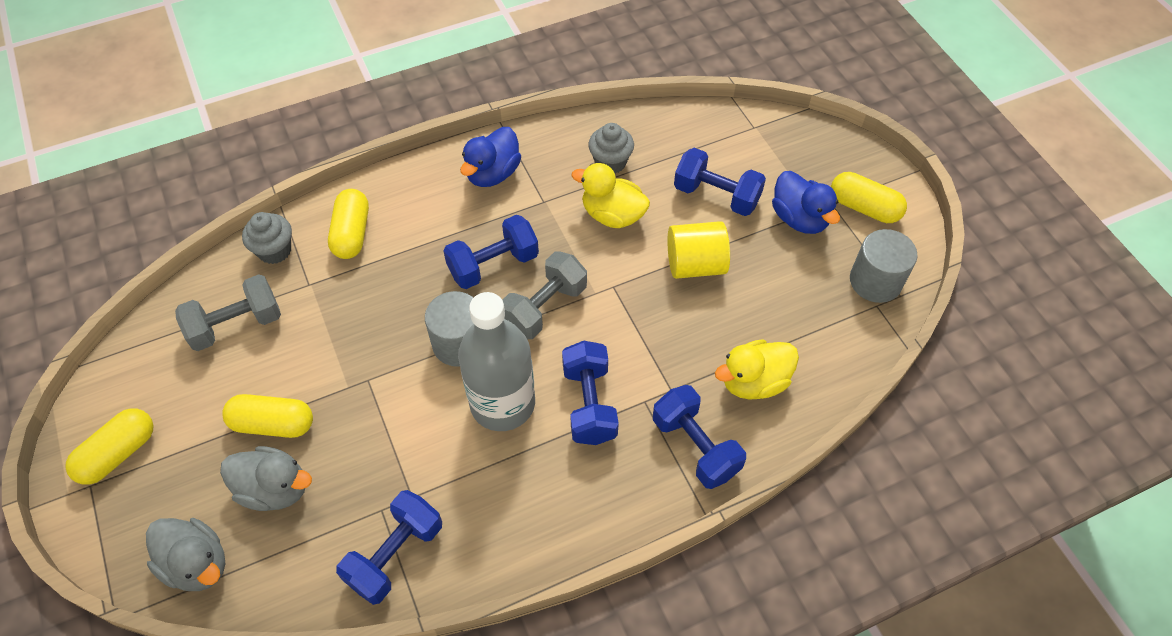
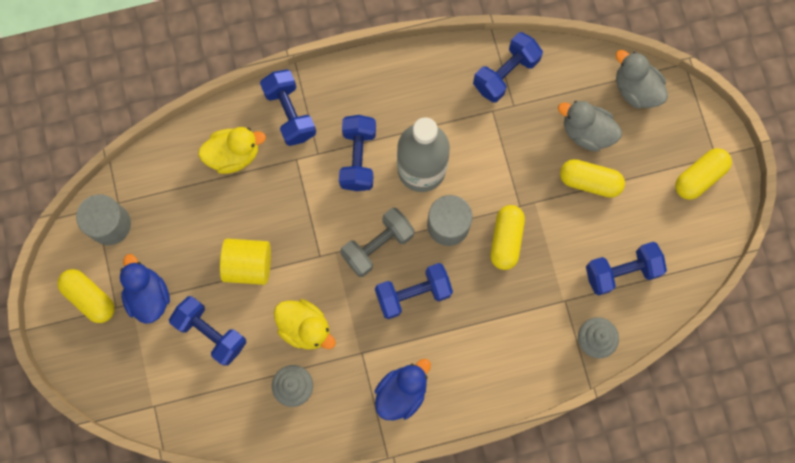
camera: 170 degrees left, 20 degrees up
(236, 325) = (621, 271): grey dumbbell -> blue dumbbell
(352, 233) = (528, 347): yellow capsule -> yellow capsule (506, 240)

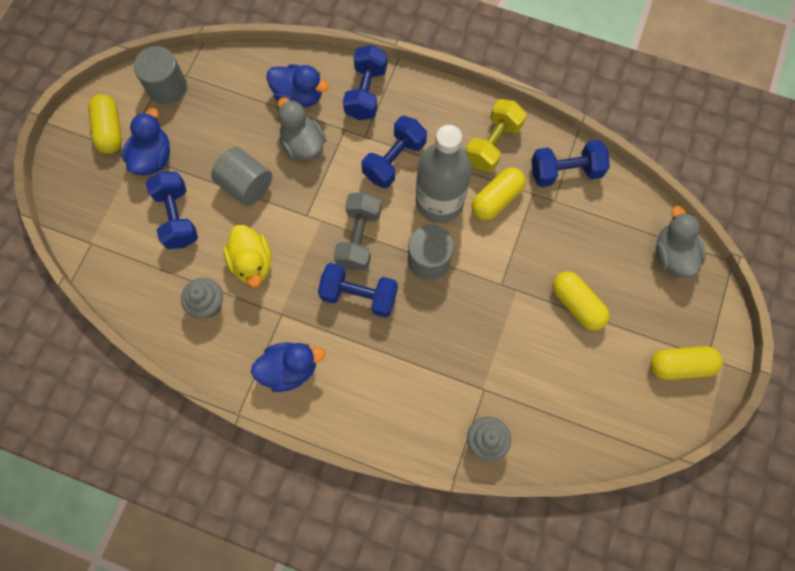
camera: 35 degrees right, 5 degrees down
(234, 155) = (299, 96): yellow duck -> blue duck
(248, 265) = (246, 185): yellow cylinder -> grey cylinder
(378, 246) = (359, 238): grey dumbbell -> grey dumbbell turned 75 degrees counterclockwise
(430, 89) = (492, 144): none -> yellow dumbbell
(506, 240) = (469, 304): yellow capsule -> yellow capsule (496, 199)
(586, 132) = (603, 262): grey duck -> grey duck (303, 144)
(621, 271) = (552, 399): blue dumbbell -> none

